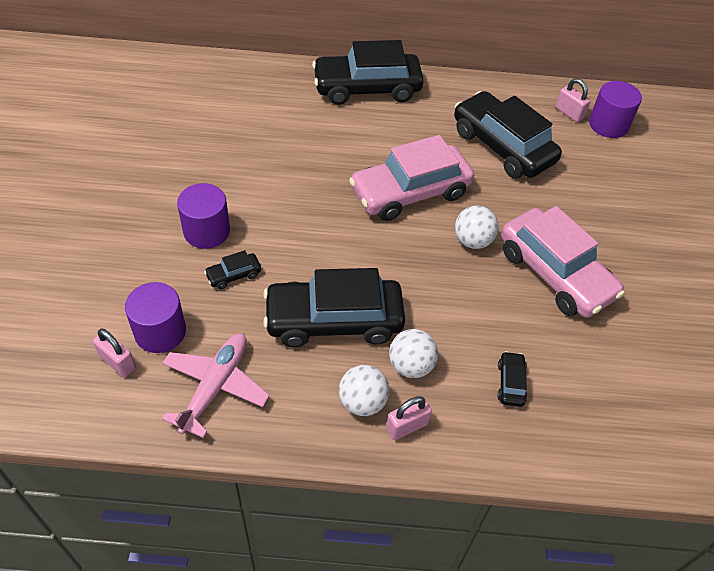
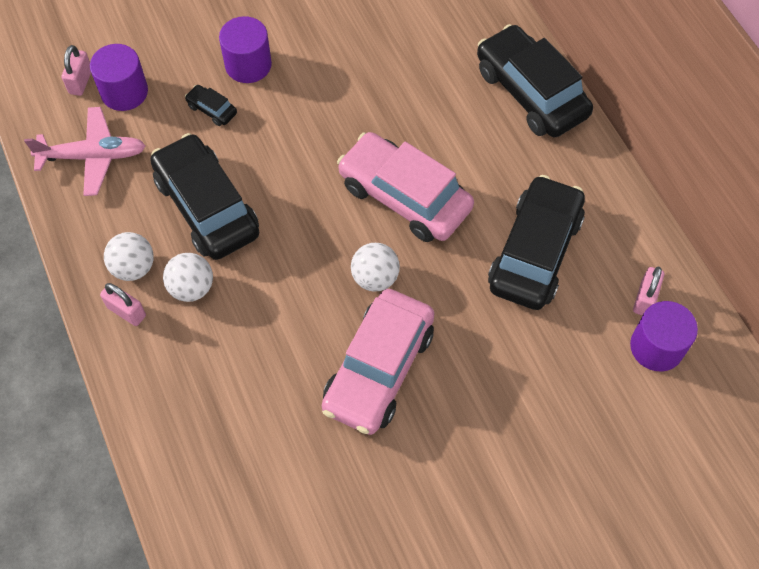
camera: 65 degrees right, 10 degrees up
(510, 383) = (217, 377): black car -> none

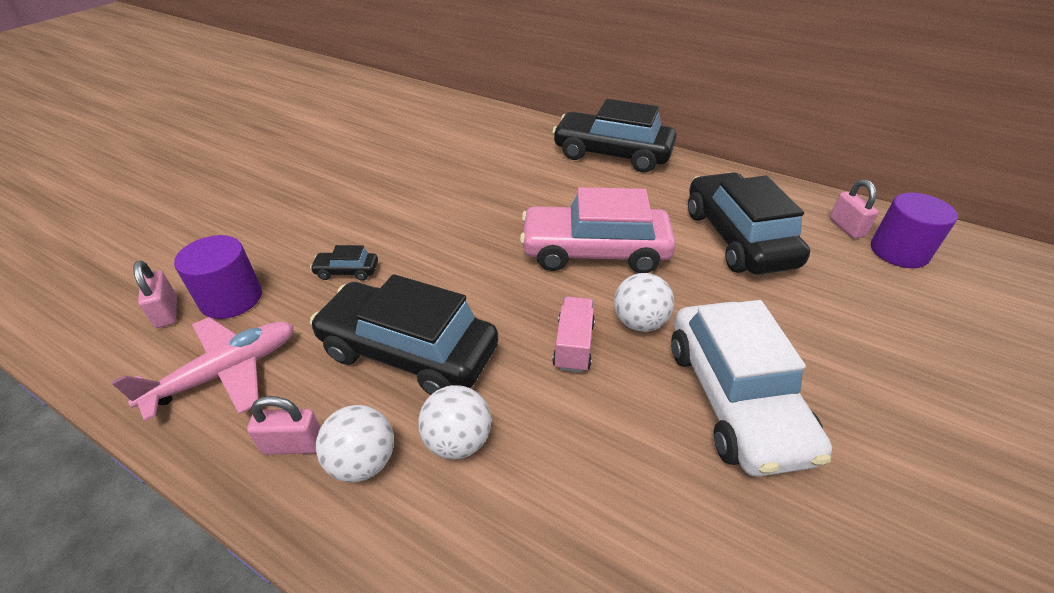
camera: 35 degrees left, 20 degrees down
(126, 311) = (391, 522): pink padlock -> pink padlock (293, 444)
(248, 65) = (358, 226): purple cylinder -> none
(313, 267) = (573, 345): none -> pink truck
(379, 369) = (735, 398): pink car -> white car

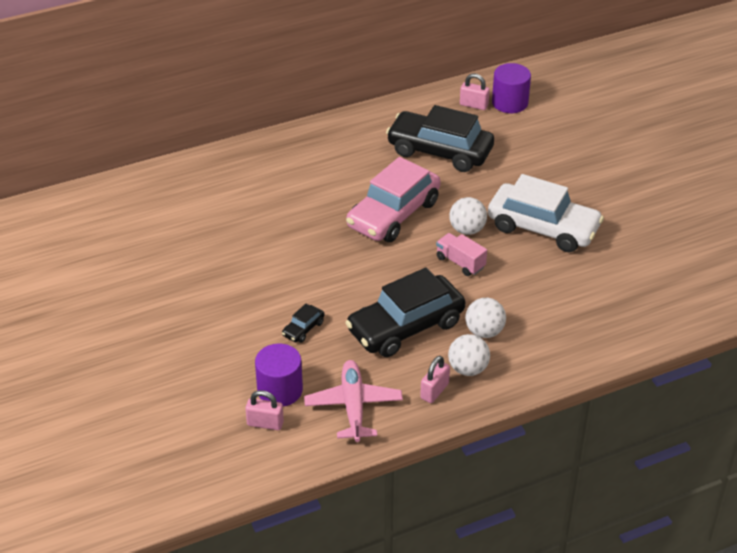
camera: 55 degrees left, 0 degrees up
(612, 154) = (295, 147): black car -> none

